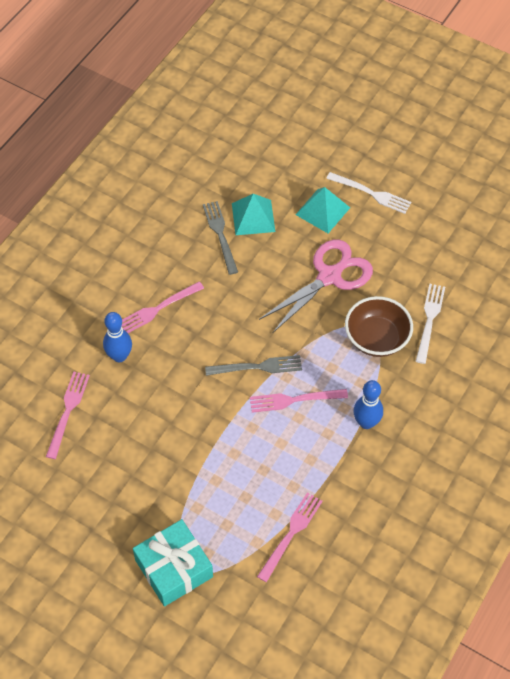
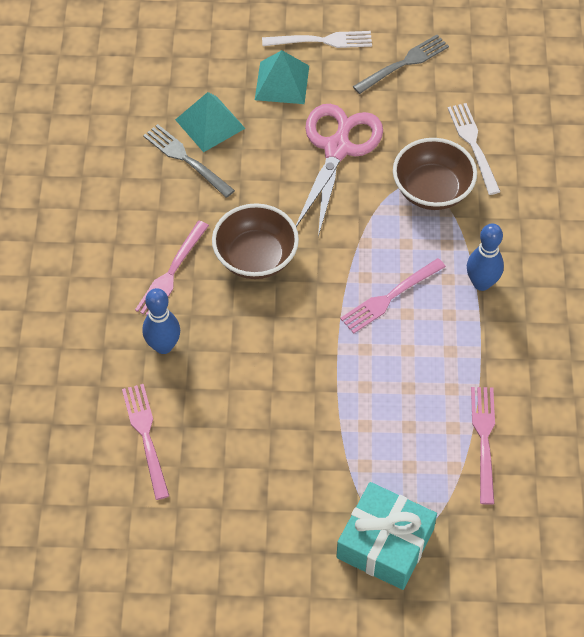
camera: 30 degrees left, 0 degrees up
(221, 326) = (256, 257): none -> brown bowl
(258, 367) = (326, 281): grey fork -> grey fork (404, 63)

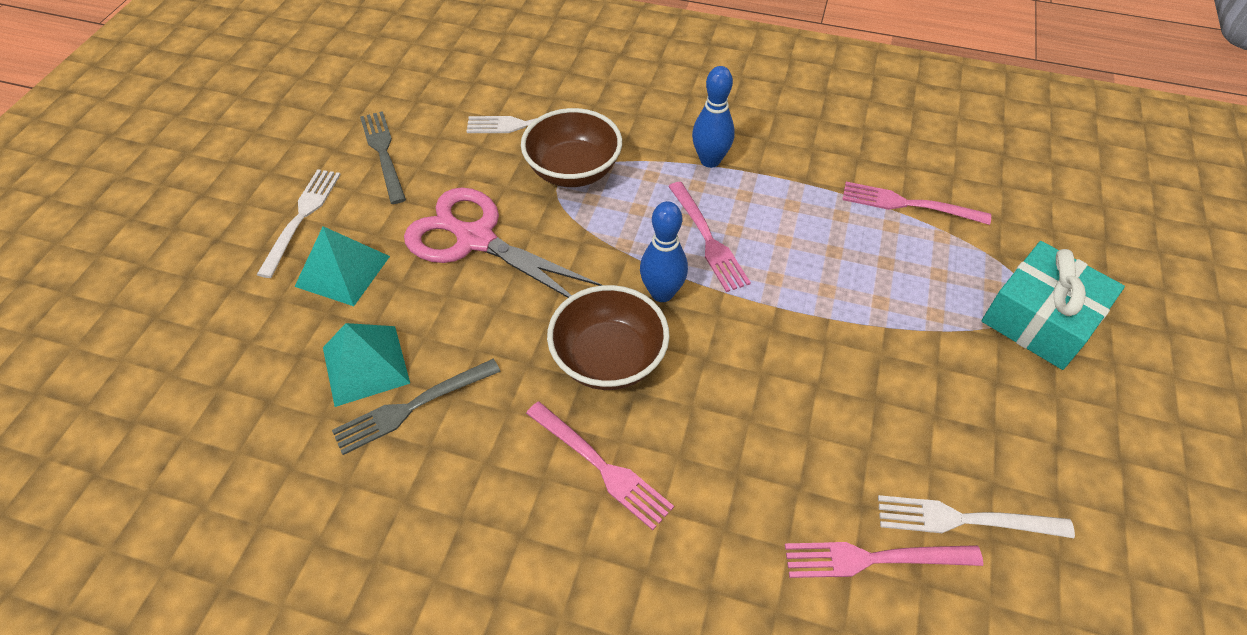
camera: 75 degrees left, 5 degrees down
(163, 346) = (724, 503): blue bowling pin -> blue bowling pin (662, 293)
(187, 489) = (964, 520): none -> white fork

